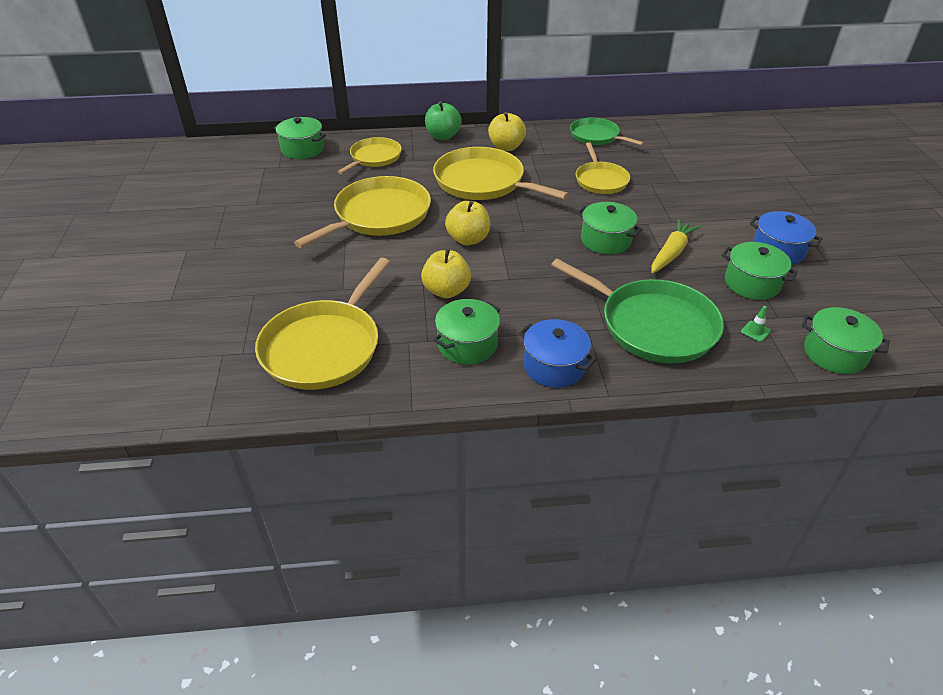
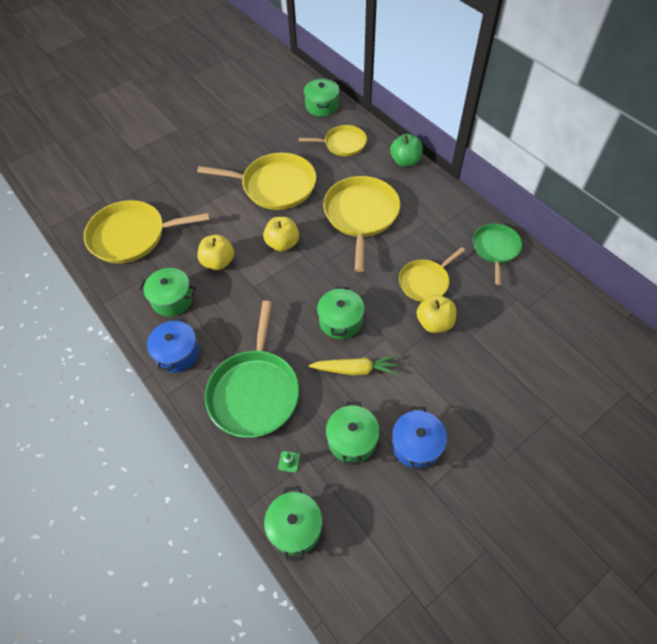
camera: 60 degrees right, 15 degrees up
(506, 147) = (423, 203): yellow apple -> yellow apple (434, 323)

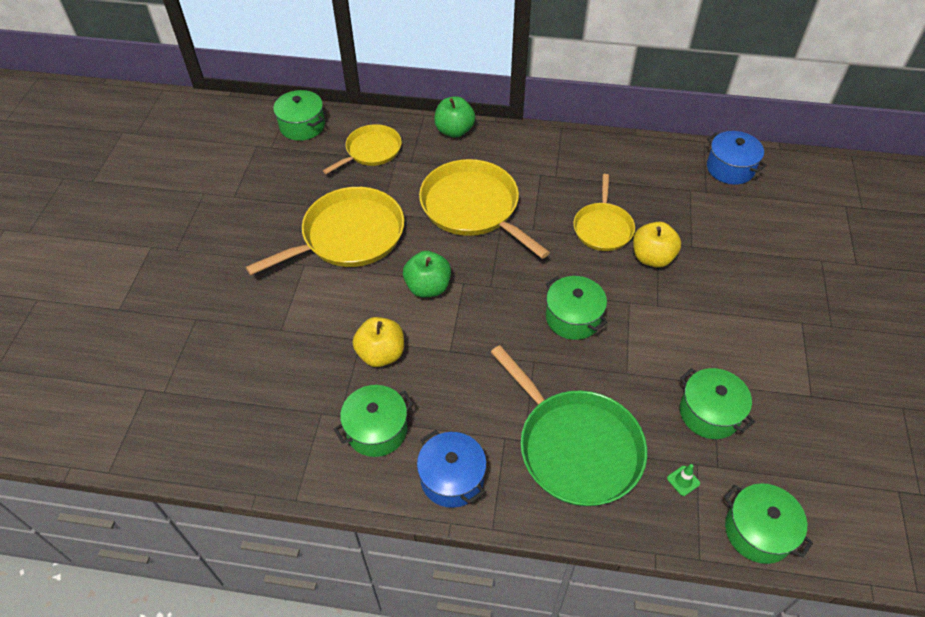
camera: 45 degrees left, 5 degrees down
(132, 236) = (240, 401): yellow pan -> none
(282, 243) = (428, 287): yellow apple -> green apple
(355, 369) = (638, 350): yellow carrot -> none
(416, 445) = (761, 372): blue pot -> blue pot (730, 168)
(495, 249) = (625, 159): green pan -> none

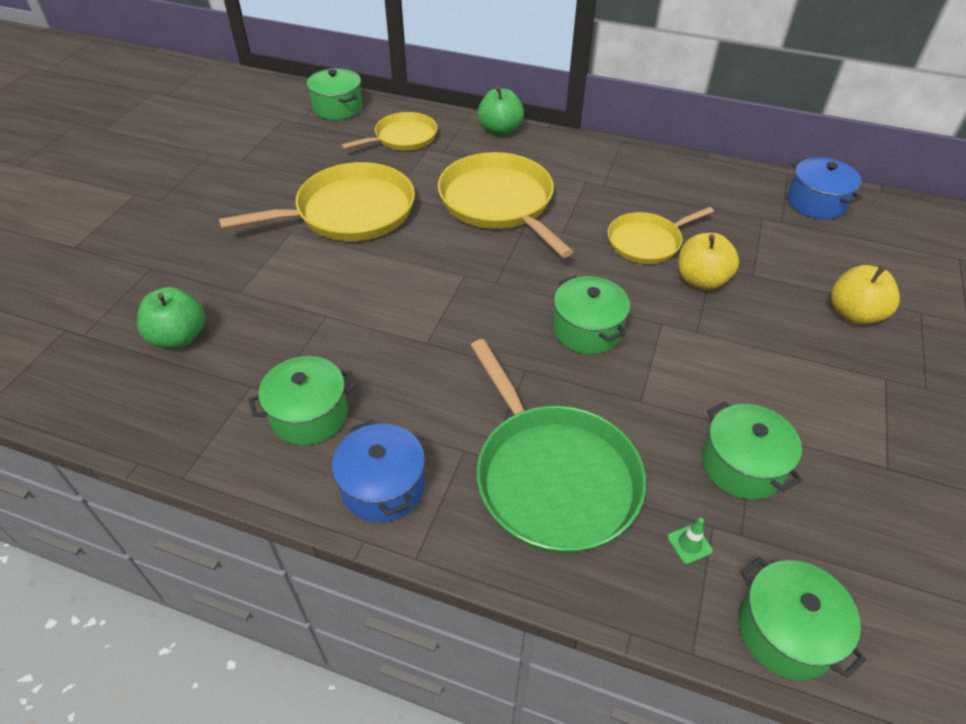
camera: 10 degrees right, 5 degrees down
(381, 354) = (344, 334): yellow apple -> yellow apple (854, 314)
(428, 287) = (422, 273): green apple -> green apple (179, 337)
(603, 228) = (647, 242): yellow pan -> yellow pan turned 45 degrees clockwise

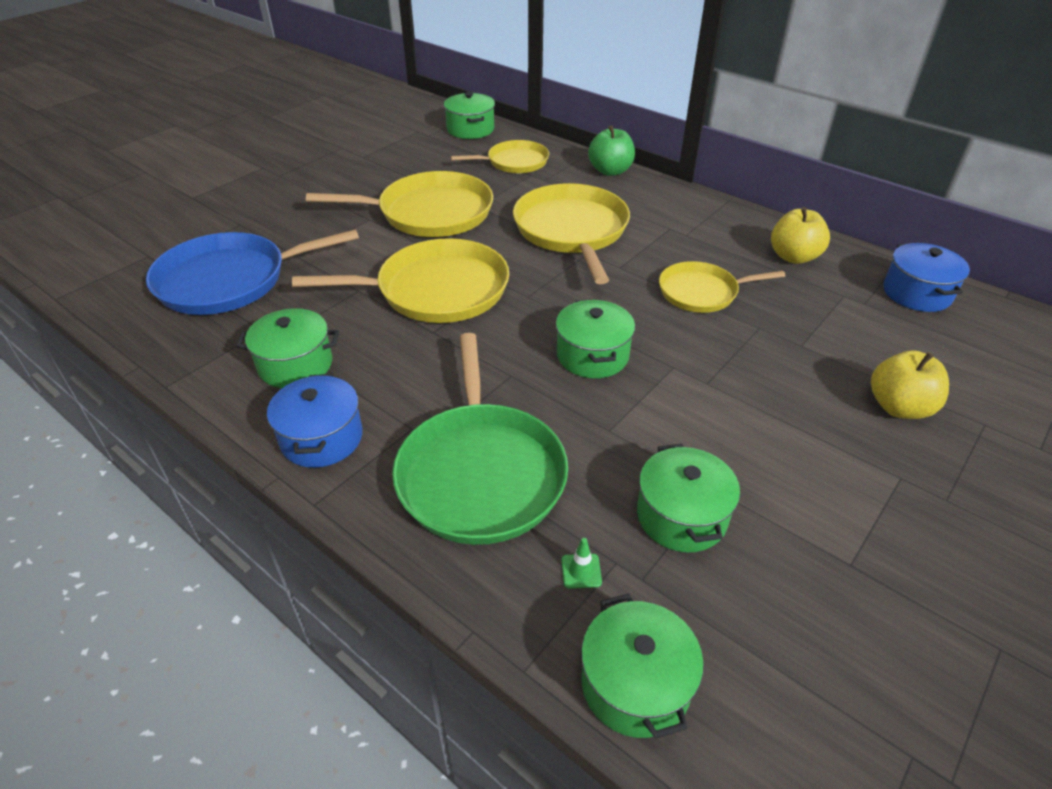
camera: 20 degrees right, 5 degrees down
(179, 337) = (229, 280): green apple -> blue pan
(404, 297) = (436, 290): none -> yellow pan
(701, 280) = (739, 338): yellow apple -> yellow apple (793, 257)

